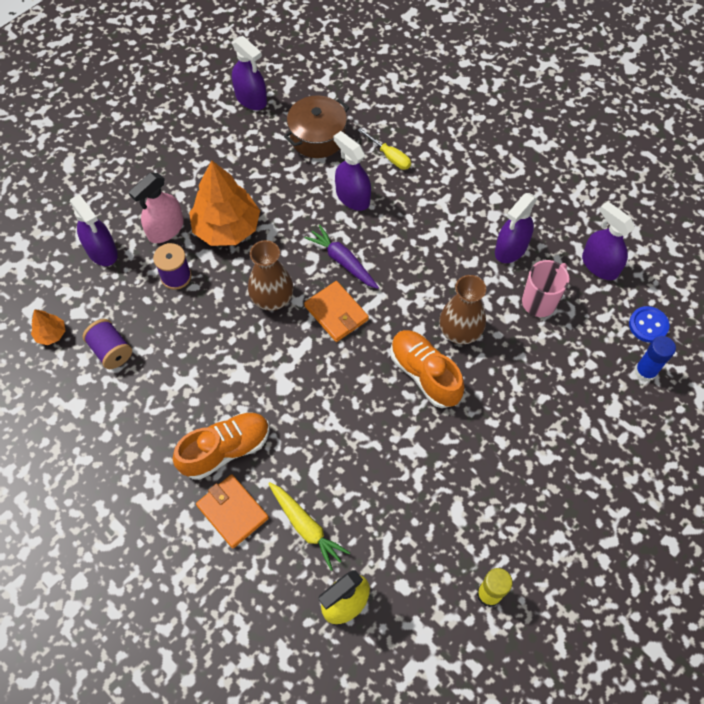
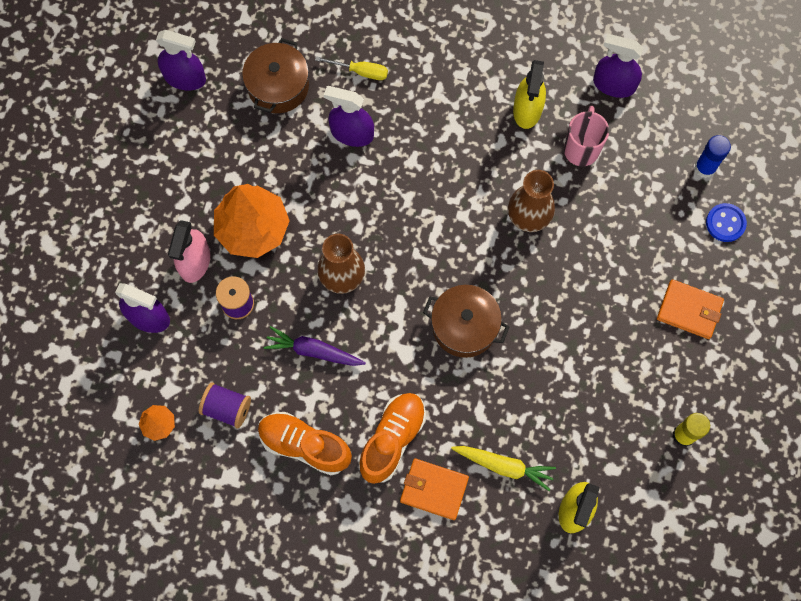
camera: 30 degrees left, 10 degrees up
(336, 313) = (409, 258): orange wallet -> orange wallet (689, 310)
(343, 261) = (383, 204): purple carrot -> purple carrot (313, 351)
(348, 391) = (464, 326): none -> brown pot
(424, 374) = (521, 273): orange shoe -> orange shoe (305, 445)
(511, 249) = (527, 109): purple spray bottle -> yellow spray bottle
(648, 325) = (685, 122): blue button -> blue button (725, 223)

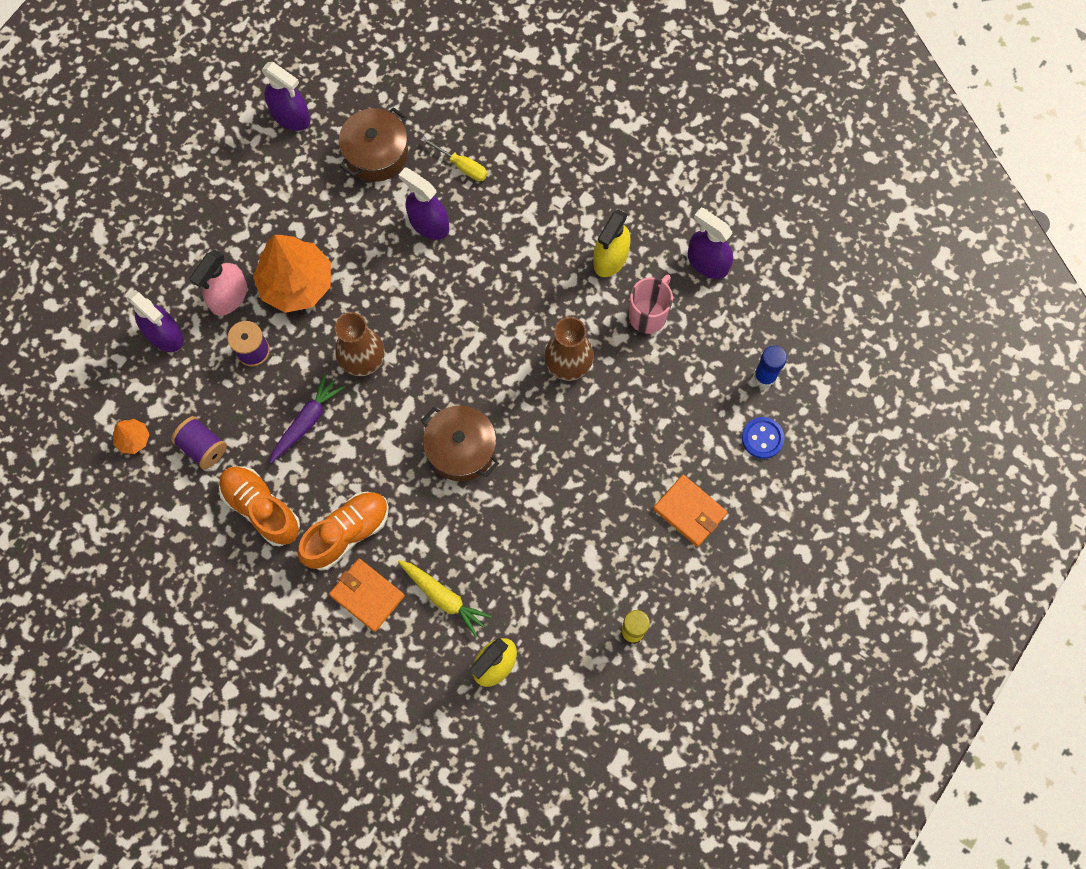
camera: 20 degrees right, 0 degrees up
(313, 351) = (306, 421): purple carrot -> purple carrot turned 90 degrees clockwise

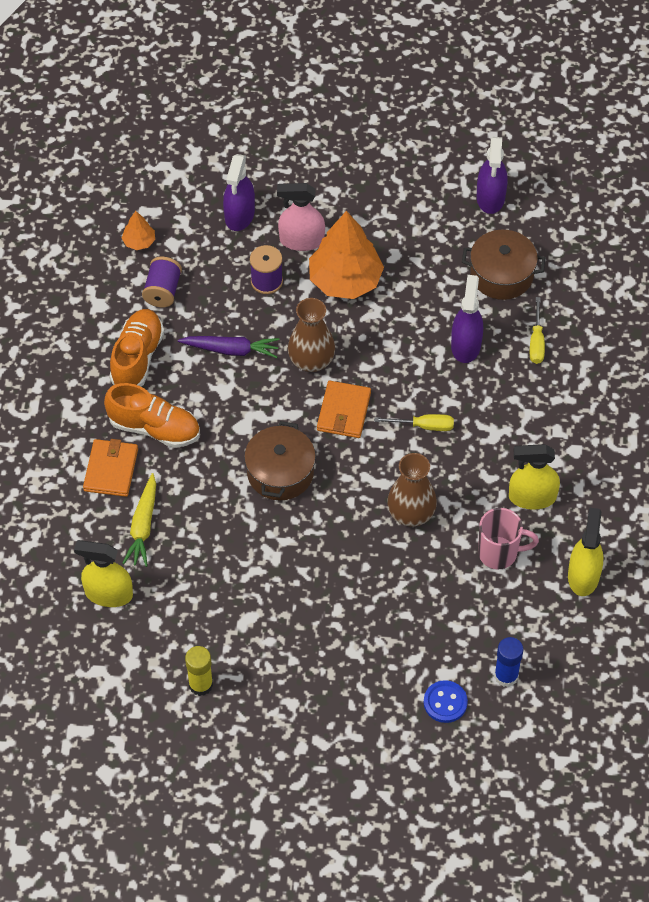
camera: 60 degrees right, 15 degrees down
(488, 304) = (424, 426): none -> yellow screwdriver
(690, 511) = (338, 676): orange wallet -> orange wallet (344, 411)
(707, 262) = (583, 575): purple spray bottle -> yellow spray bottle

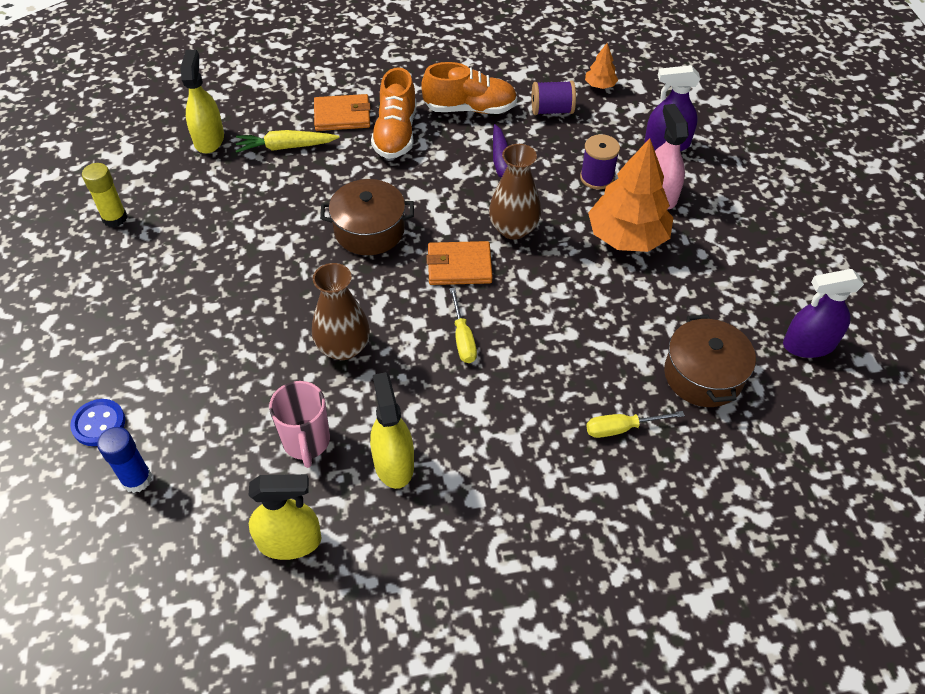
camera: 75 degrees right, 5 degrees down
(466, 345) = (587, 357): purple spray bottle -> none

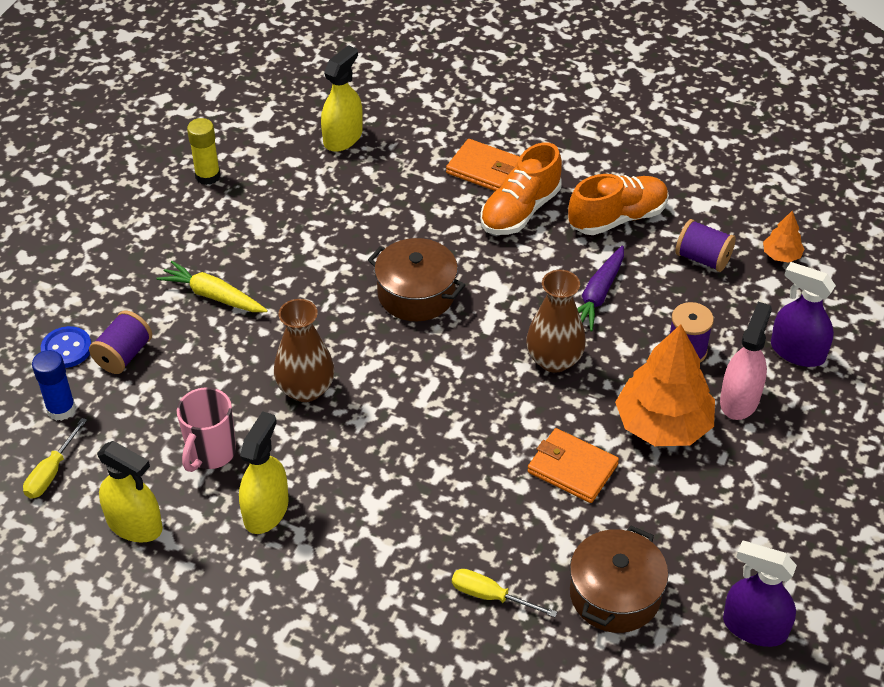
camera: 35 degrees right, 5 degrees down
(159, 401) = (124, 355): none -> purple spool
(286, 147) = (406, 177): yellow carrot -> yellow carrot (213, 296)
(459, 266) = (470, 369): orange wallet -> orange wallet (572, 468)
(462, 338) = (416, 437): yellow screwdriver -> yellow screwdriver (51, 472)
(470, 109) = (617, 218): orange shoe -> orange shoe turned 60 degrees counterclockwise

